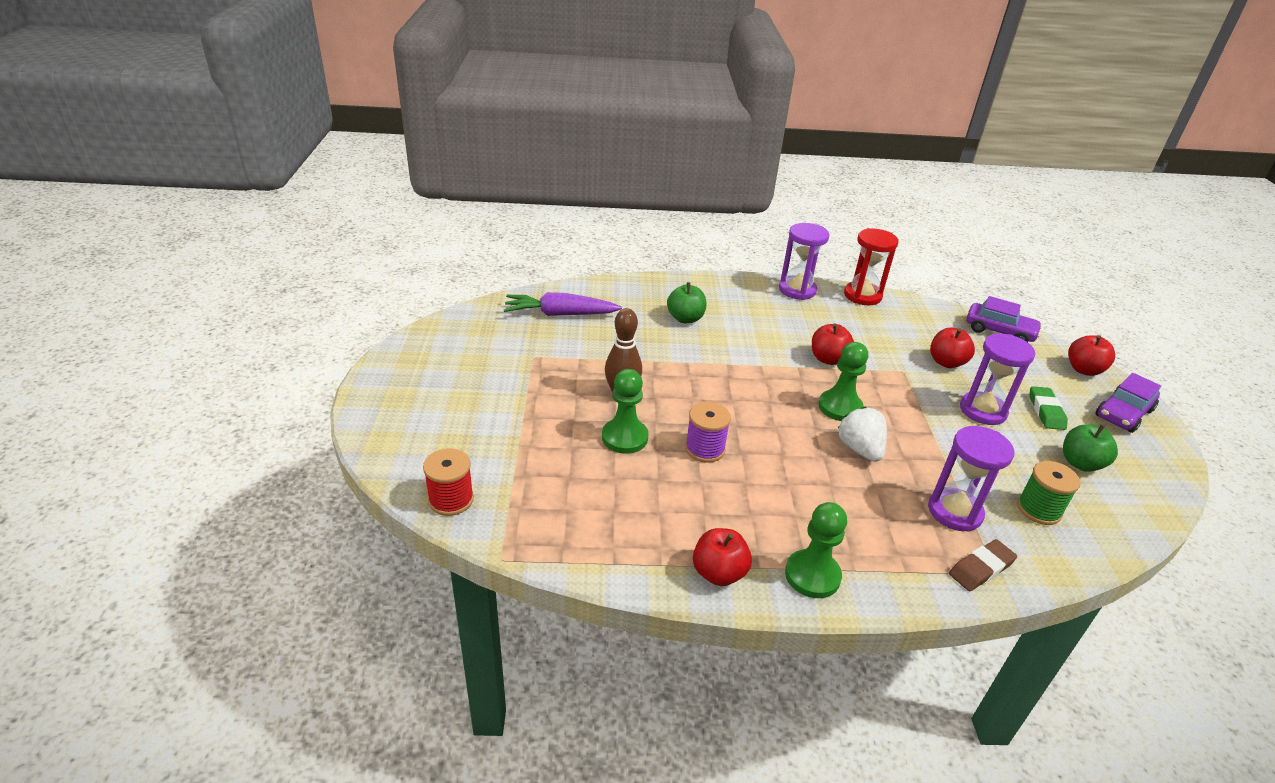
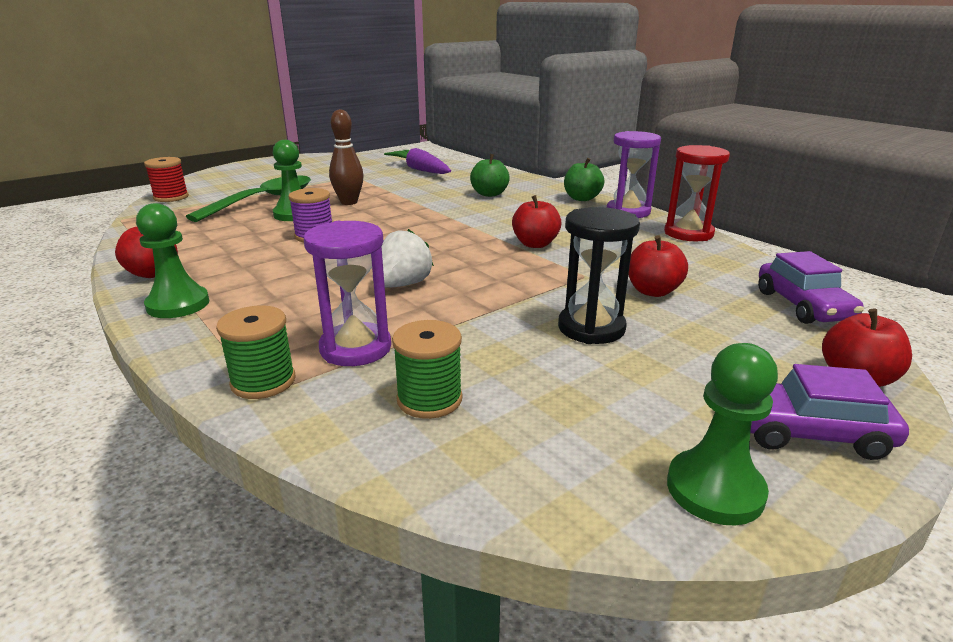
camera: 55 degrees right, 10 degrees down
(552, 441) = (263, 201): none -> green spoon
(840, 407) = (460, 264): green pawn -> green pawn (715, 489)
(981, 568) = (263, 381): brown eraser -> green spool
(982, 410) = (591, 328): purple hourglass -> black hourglass
(1046, 411) = (675, 367): green eraser -> none
(1080, 463) = (591, 414): green apple -> green apple (581, 198)

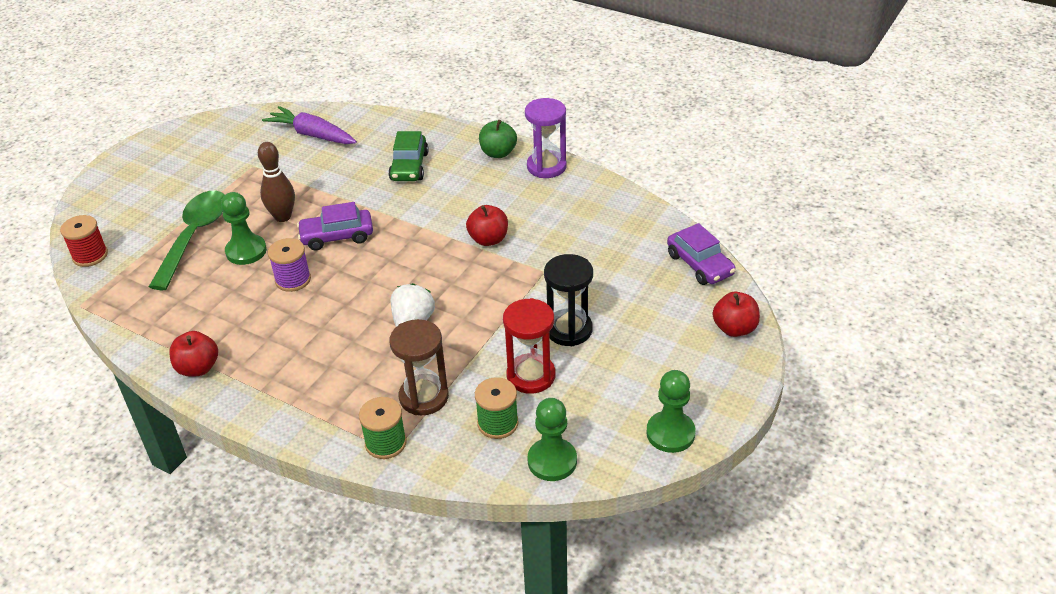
camera: 20 degrees left, 15 degrees up
(178, 304) = (257, 395): green pawn -> green pawn (552, 461)
(355, 348) = (424, 397): purple hourglass -> brown hourglass
(489, 194) = (409, 166): green apple -> green car
(653, 291) = (597, 277): red apple -> none
(688, 233) = (605, 189): red hourglass -> red hourglass (531, 376)
(807, 432) = (710, 380): purple car -> purple car (337, 236)

